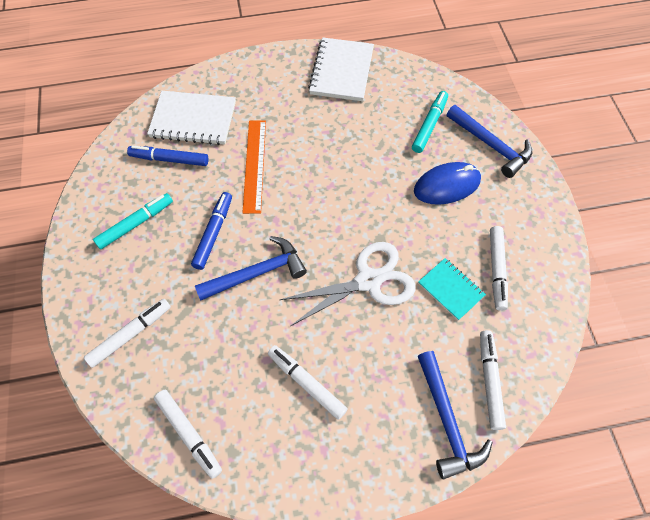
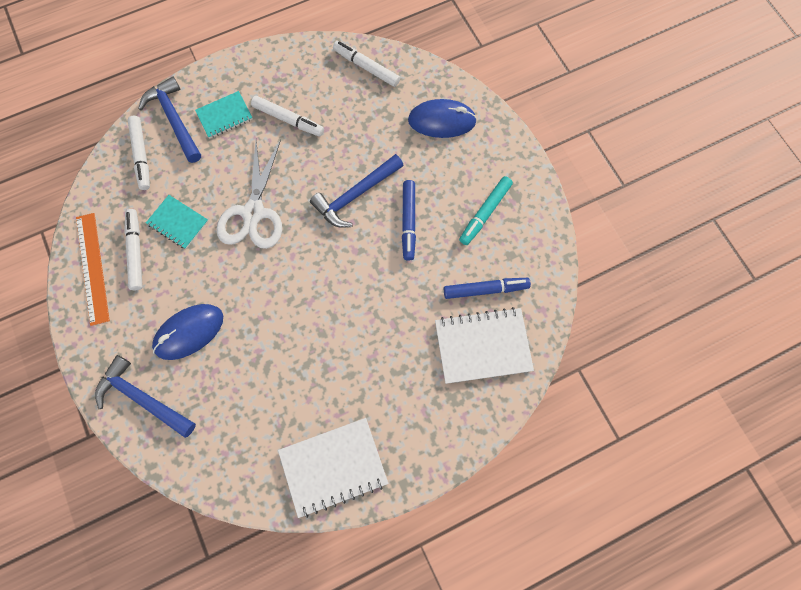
camera: 165 degrees right, 10 degrees up
(130, 334) = (442, 121): white marker -> blue mouse
(254, 165) = (395, 305): orange ruler -> orange ruler (92, 268)
(341, 71) = (333, 467): white notebook -> white notebook turned 75 degrees clockwise
(368, 280) = (254, 213): white scissors -> white scissors turned 45 degrees counterclockwise
(383, 409) = (224, 116): none -> turquoise notebook
(429, 125) = (215, 409): turquoise marker -> none

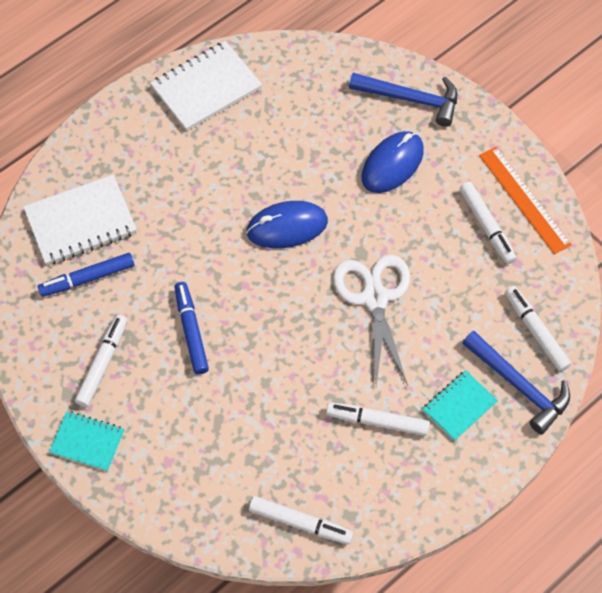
camera: 165 degrees right, 10 degrees down
(178, 223) = (455, 266): turquoise notebook -> turquoise notebook (87, 442)
(356, 195) = (262, 347): blue hammer -> none
(442, 121) = (180, 469): blue mouse -> blue mouse (287, 227)
(485, 213) = (103, 363): turquoise marker -> white marker

